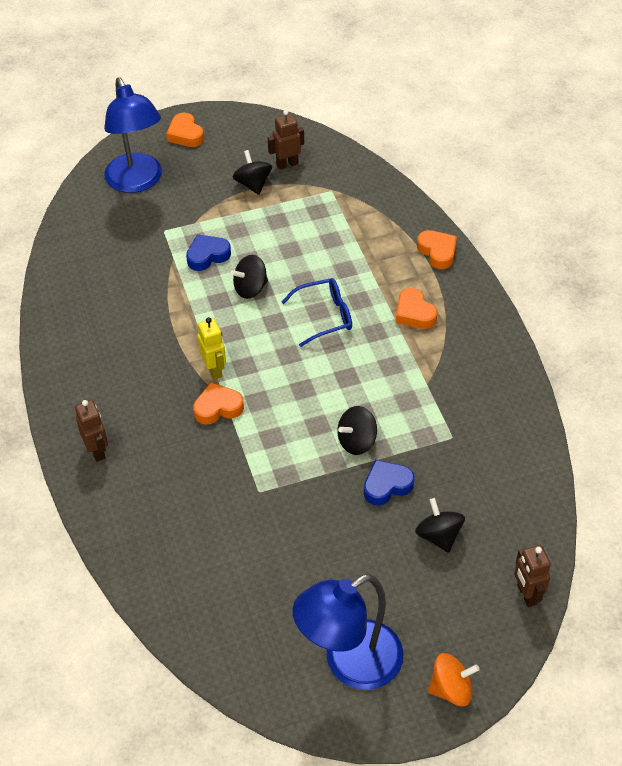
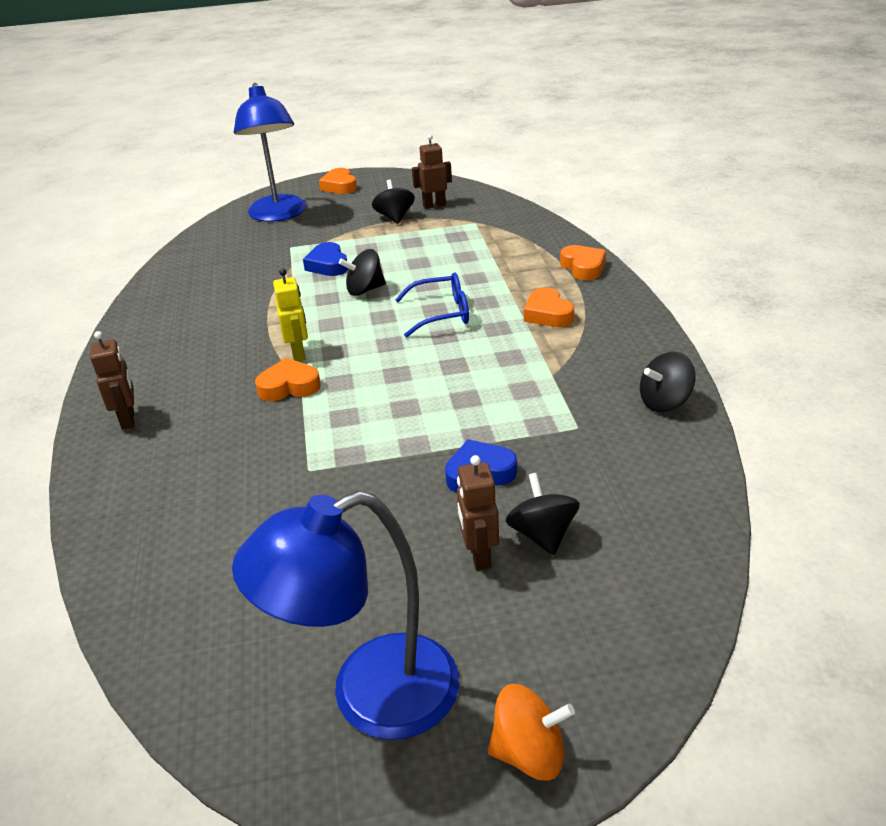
camera: 10 degrees right, 15 degrees down
(207, 255) = (328, 265): blue heart -> blue heart turned 90 degrees counterclockwise
(356, 441) = (450, 426): black spinning top -> black spinning top (664, 402)
(526, 594) = (669, 620): brown robot -> brown robot (479, 555)

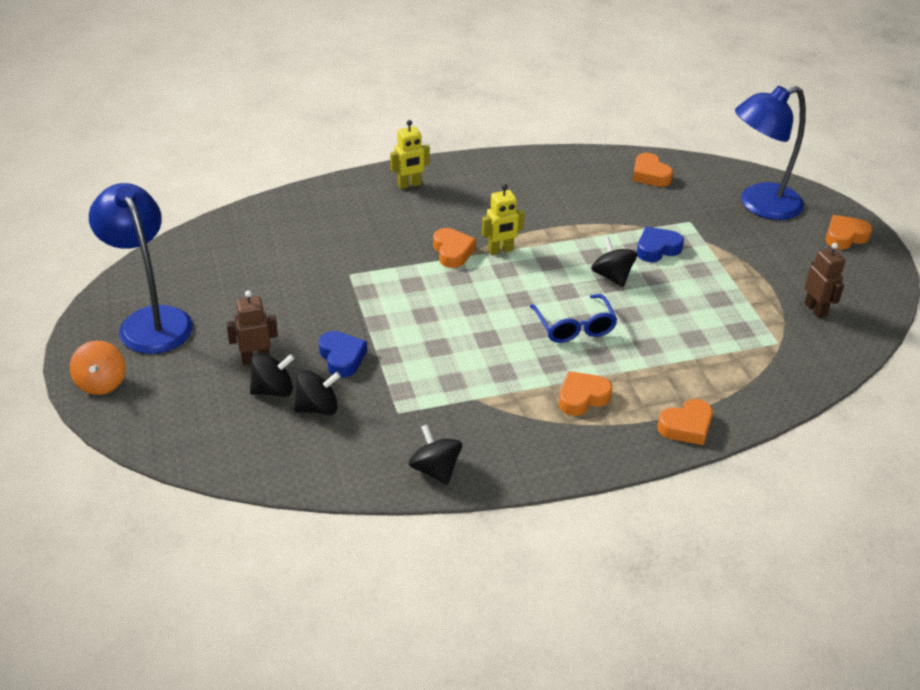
camera: 80 degrees right, 5 degrees up
(128, 419) = (409, 185): brown robot -> yellow robot
(201, 261) = (650, 175): none -> orange heart
(394, 217) = (775, 283): black spinning top -> black spinning top (317, 408)

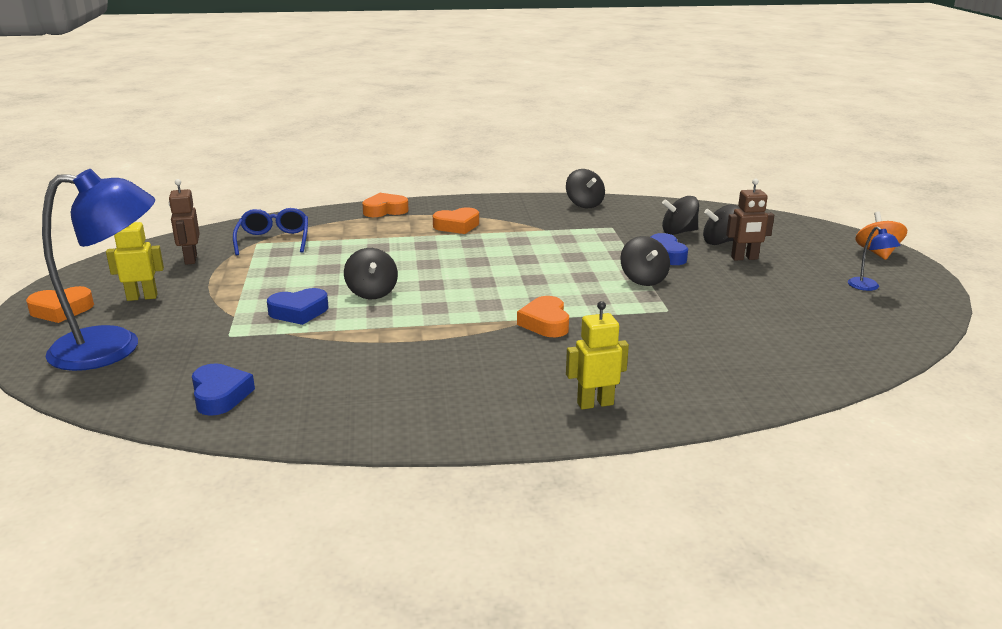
camera: 170 degrees left, 15 degrees down
(150, 320) = (868, 287): blue lamp -> blue lamp, size x0.41
(367, 314) = (643, 279): none -> black spinning top
(500, 250) = (487, 321): yellow robot -> yellow robot (142, 297)
(574, 327) = (438, 261): blue glasses -> blue glasses (273, 240)
(650, 175) = (220, 395): orange heart -> blue heart

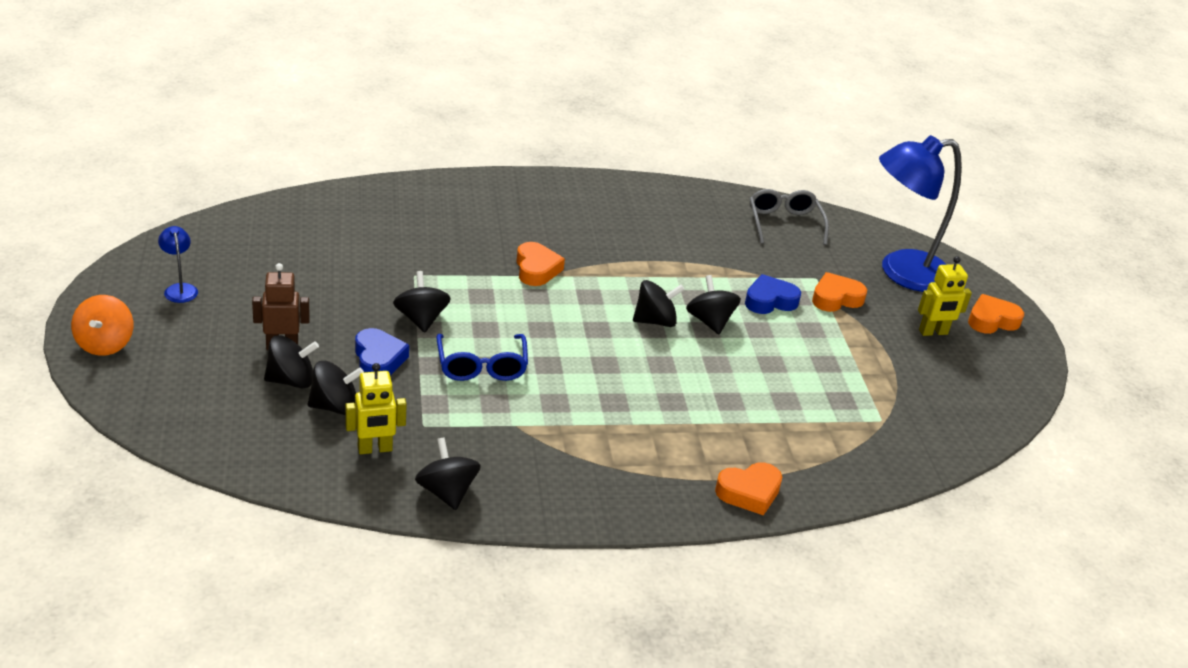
camera: 175 degrees right, 10 degrees up
(190, 259) = (936, 392): brown robot -> none
(220, 395) = (784, 223): blue heart -> grey glasses
(273, 240) = (865, 425): blue glasses -> blue glasses (481, 366)
(426, 290) = (655, 321): none -> black spinning top
(457, 226) = (638, 443): orange heart -> orange heart (836, 298)
(595, 403) = (509, 194): yellow robot -> yellow robot (375, 449)

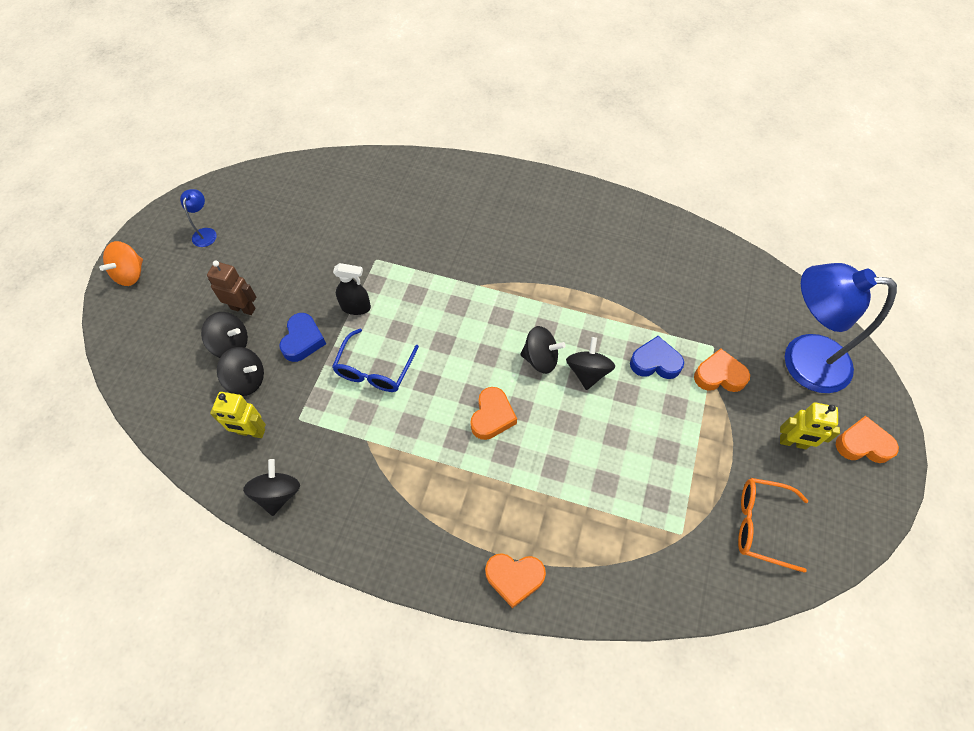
camera: 30 degrees right, 25 degrees up
(421, 319) = (356, 307): black spinning top -> black spray bottle
(536, 269) = (473, 276): orange heart -> orange heart (492, 416)
(784, 223) = (719, 274): grey glasses -> none
(945, 396) = (760, 524): none -> orange glasses

